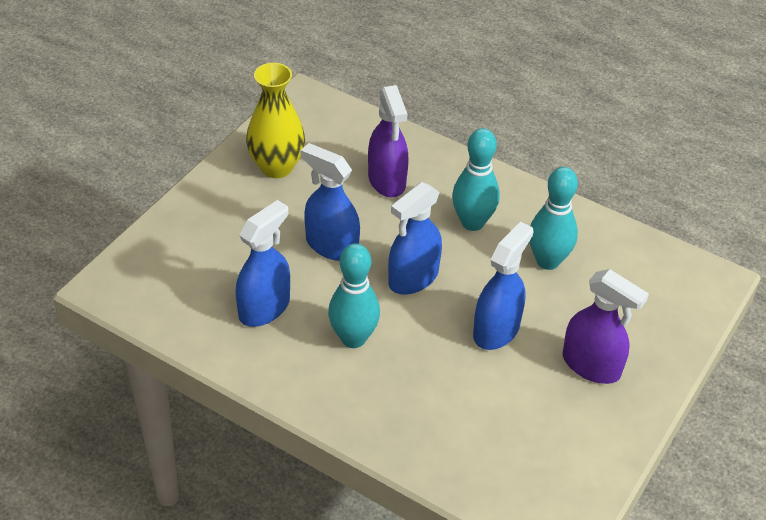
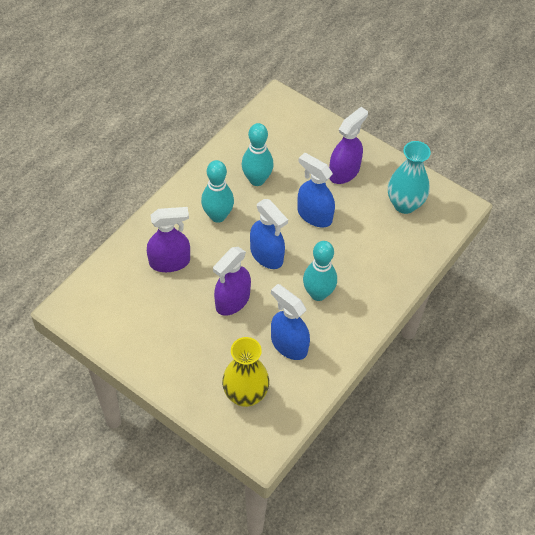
camera: 85 degrees left, 10 degrees up
(276, 167) = (146, 332): yellow vase -> yellow vase (245, 395)
(331, 245) = (232, 301): blue spray bottle -> purple spray bottle
(544, 448) = (404, 204): none -> turquoise vase

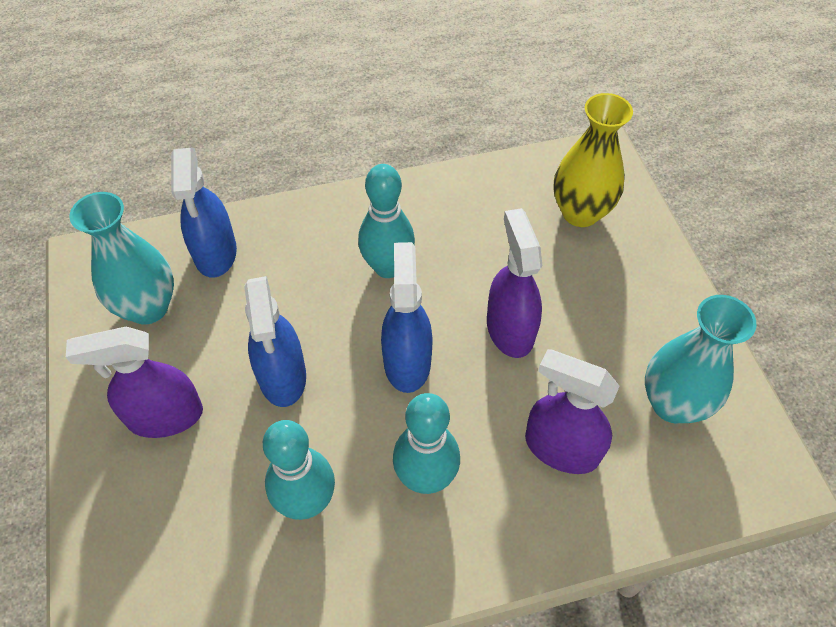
camera: 140 degrees left, 0 degrees up
(131, 313) = (672, 403): none -> turquoise vase
(232, 301) = (510, 329): purple spray bottle -> purple spray bottle turned 90 degrees counterclockwise
(289, 345) = (481, 233): blue spray bottle -> blue spray bottle (215, 253)

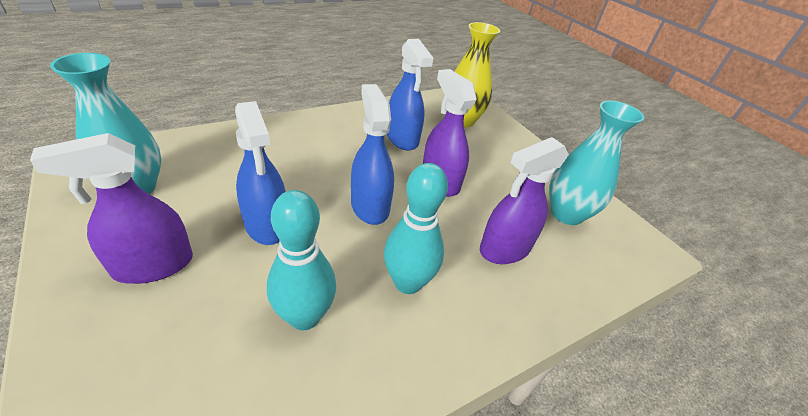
camera: 20 degrees left, 15 degrees down
(215, 253) = (198, 151): blue spray bottle -> blue spray bottle (402, 139)
(387, 267) = (340, 153): turquoise bowling pin -> none
(561, 448) = (504, 249): purple spray bottle -> purple spray bottle turned 45 degrees counterclockwise

